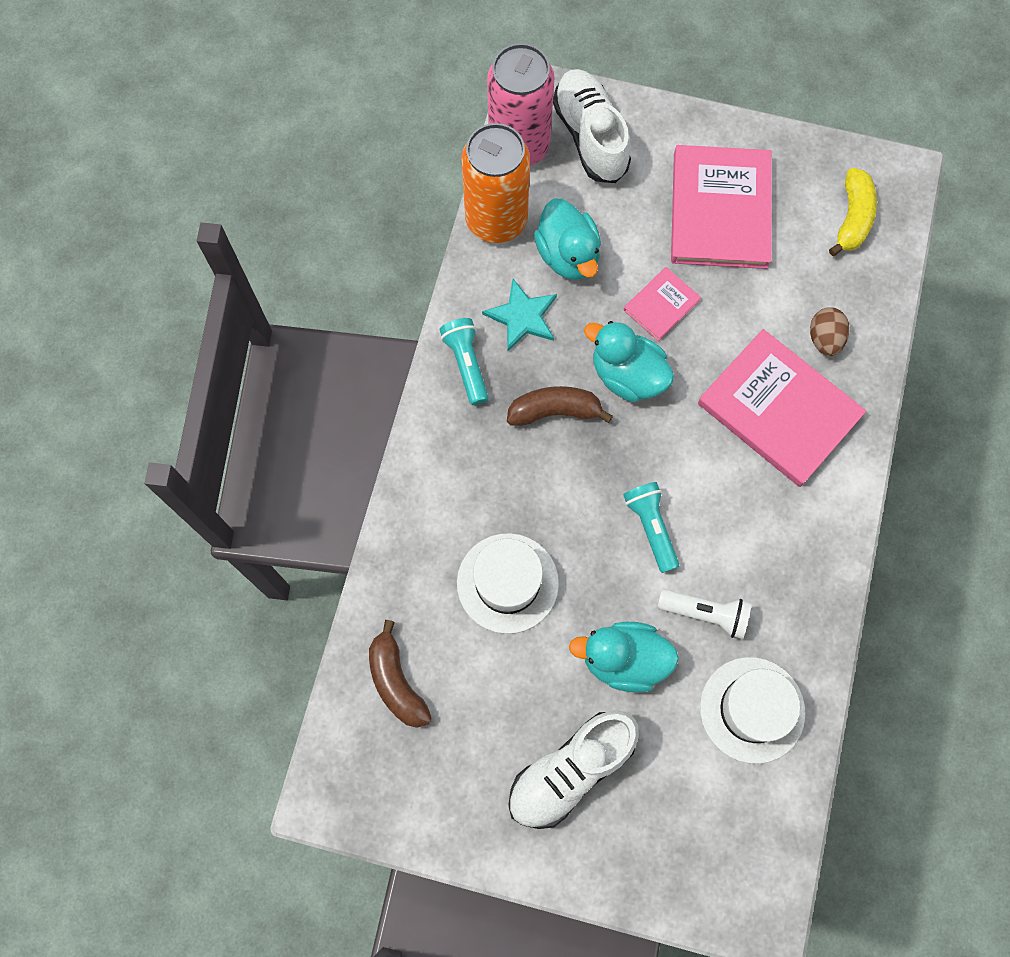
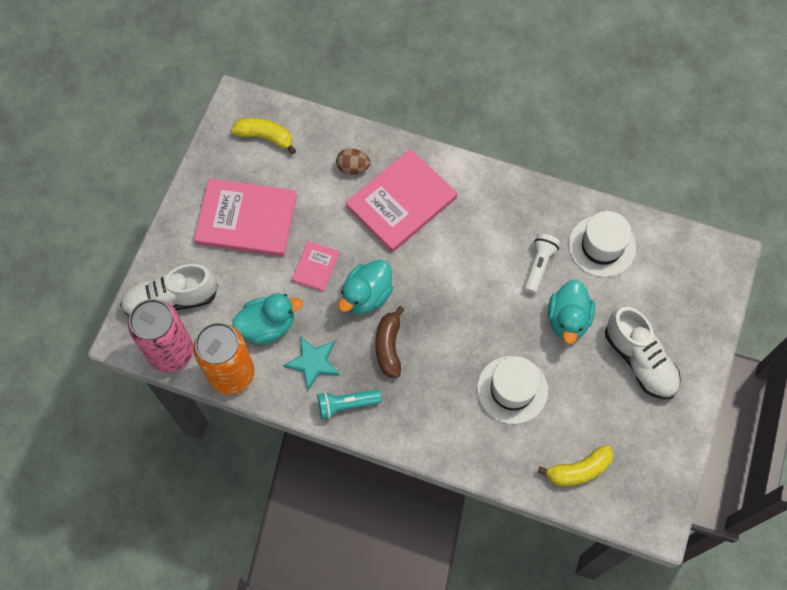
camera: 85 degrees left, 5 degrees down
(396, 682) = (578, 470): brown banana -> yellow banana
(651, 527) = (478, 292): turquoise flashlight -> none
(661, 305) = (315, 267): pink book -> pink book turned 60 degrees clockwise

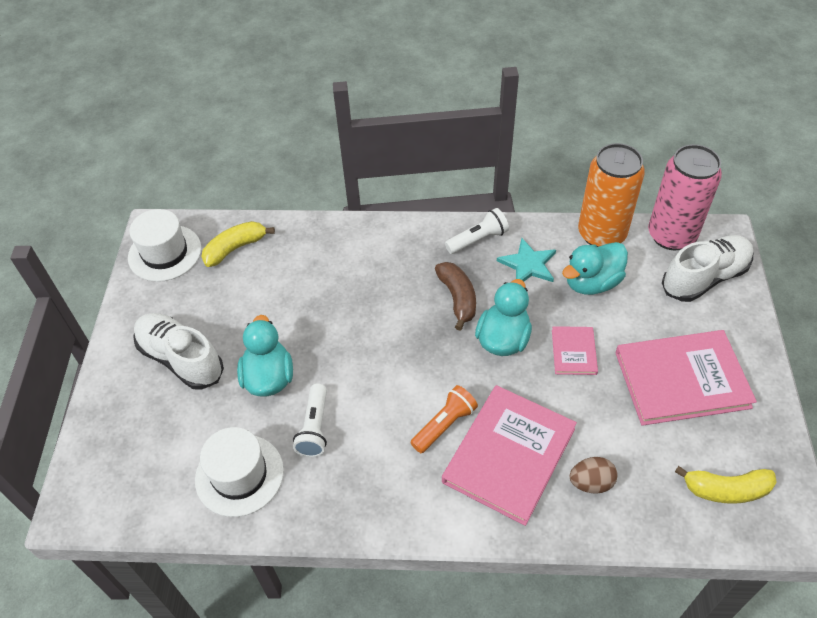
camera: 165 degrees right, 15 degrees down
(346, 405) = (478, 239): turquoise flashlight -> white flashlight
(440, 238) = (444, 425): none -> orange flashlight
(512, 389) = (316, 295): white hat -> white hat (165, 253)

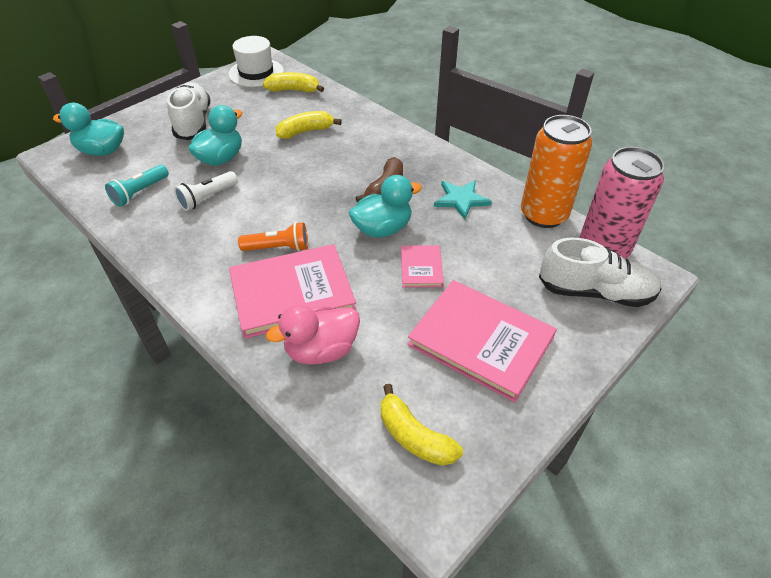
camera: 40 degrees right, 5 degrees down
(239, 475) = (140, 193): white hat -> turquoise flashlight
(311, 288) = (305, 131): none -> yellow banana
(478, 239) = (445, 166): white flashlight -> none
(574, 352) = (421, 268): pink book -> pink book turned 45 degrees counterclockwise
(591, 282) = (494, 238): turquoise duck -> turquoise duck (102, 151)
(591, 483) = (321, 350): brown egg -> pink duck

